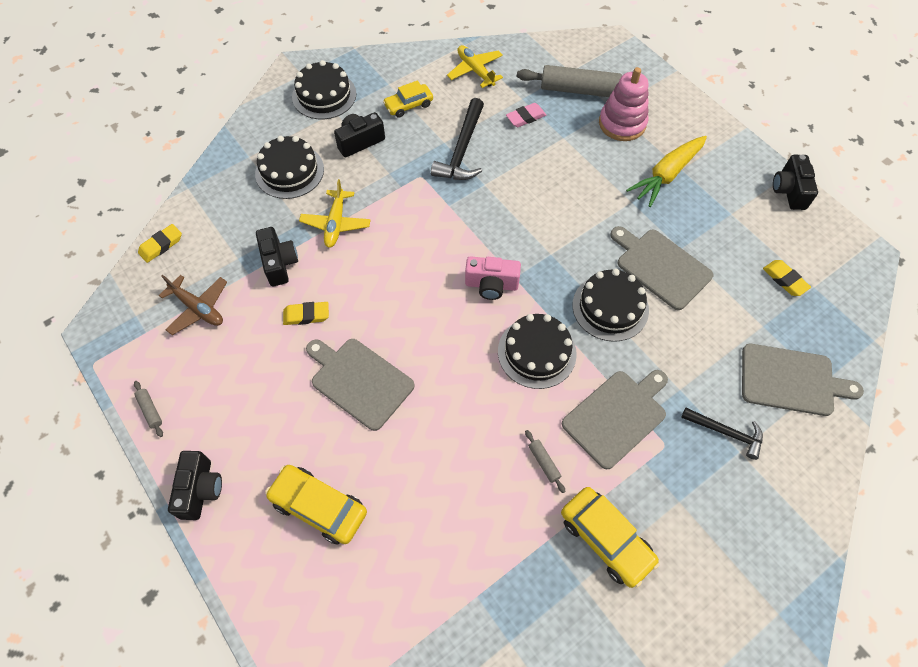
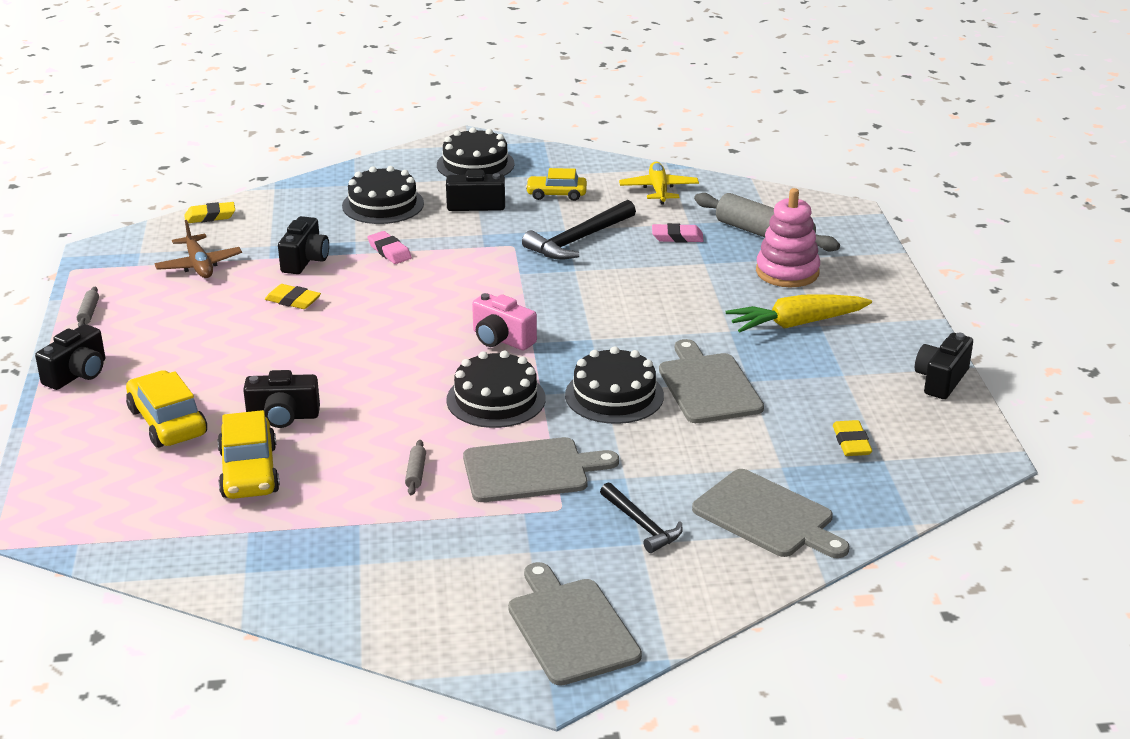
camera: 30 degrees right, 30 degrees down
(336, 223) = (389, 251): yellow plane -> pink eraser
(359, 381) = (295, 358): grey cutting board -> grey cutting board (570, 628)
(402, 453) = (283, 417): none -> black camera
(606, 539) = (420, 546): yellow car -> yellow car (249, 472)

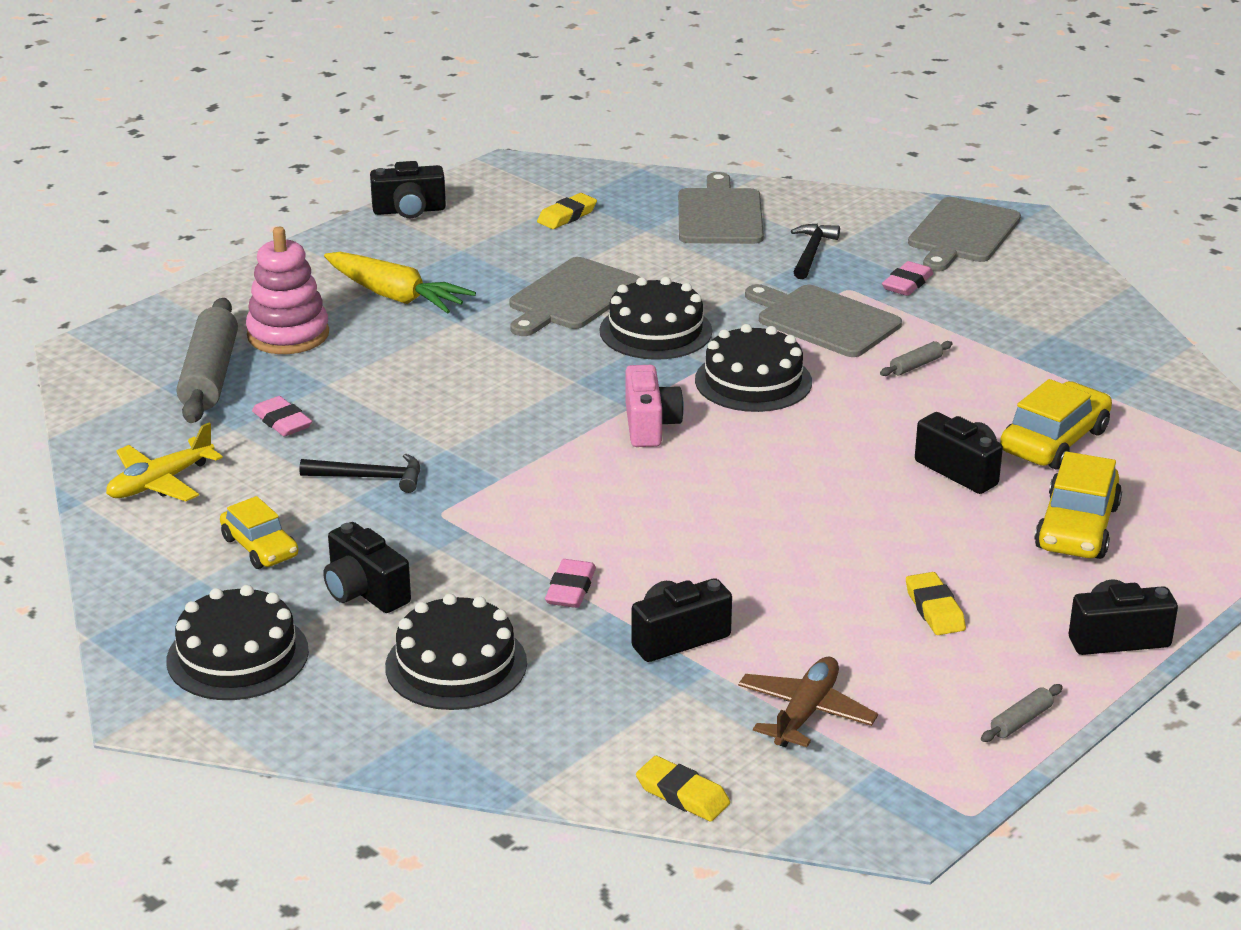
camera: 130 degrees left, 0 degrees up
(293, 301) = (772, 590): yellow eraser -> yellow eraser (934, 609)
(529, 541) = (907, 283): none -> pink eraser
(578, 240) = (370, 478): black hammer -> black hammer, size x0.63

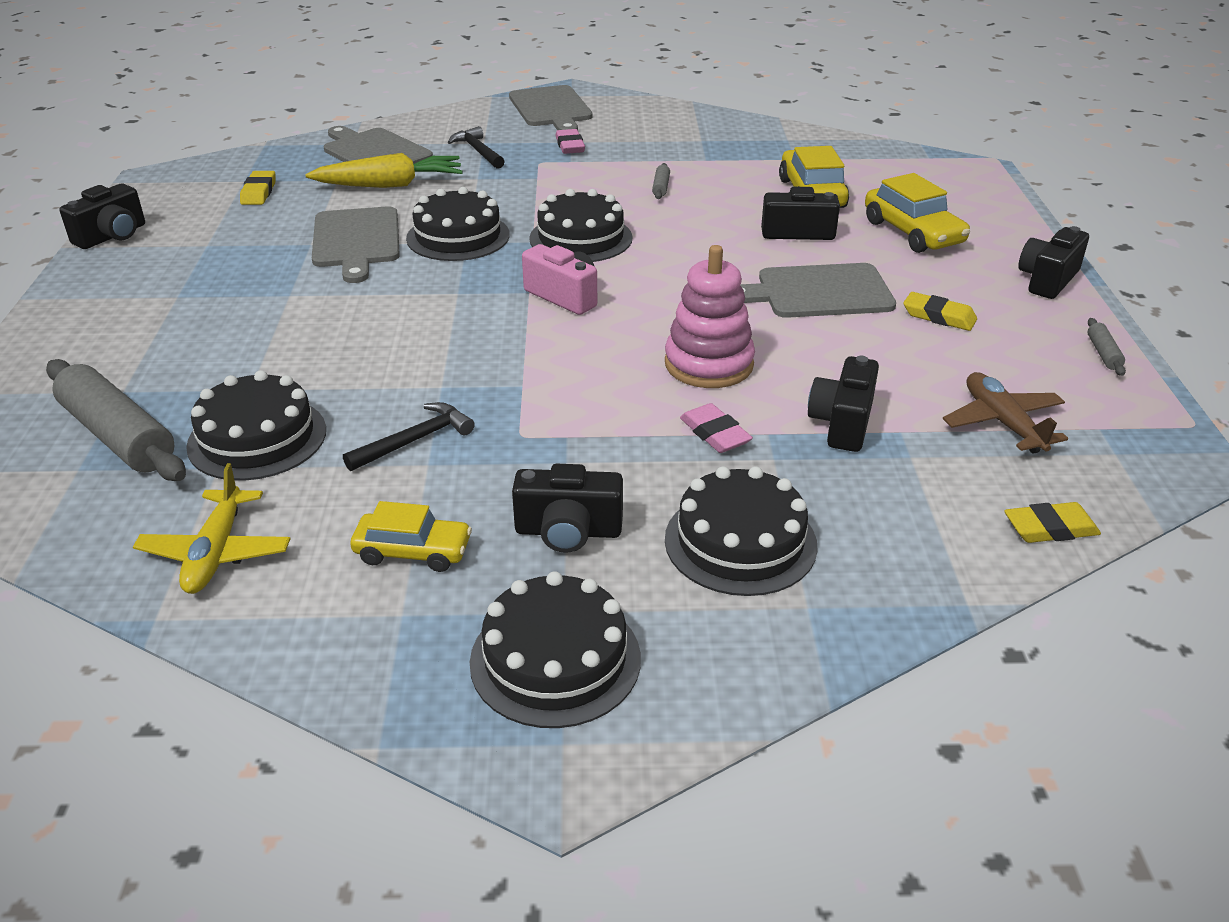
camera: 45 degrees left, 5 degrees up
(282, 422) = (257, 438): pink eraser -> black cake
(288, 335) = (147, 368): pink stacking toy -> pink stacking toy (708, 364)
(396, 296) = (204, 298): yellow carrot -> yellow carrot (390, 185)
(824, 320) = (558, 185): grey cutting board -> grey cutting board (819, 292)

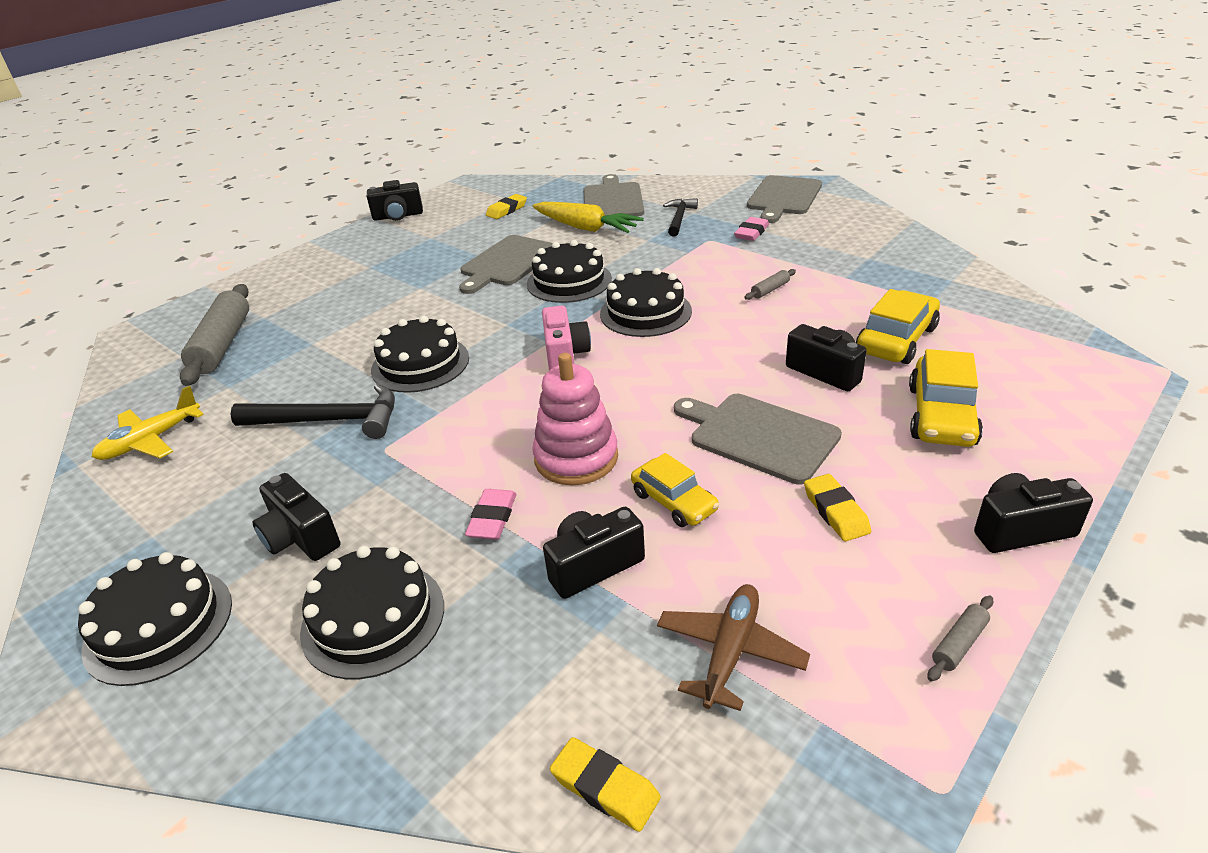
camera: 45 degrees right, 0 degrees up
(257, 438) = (268, 377): black cake -> black cake (420, 364)
(413, 551) = (217, 497): yellow car -> yellow car (674, 501)
(415, 440) = (329, 421): black hammer -> black hammer, size x1.58

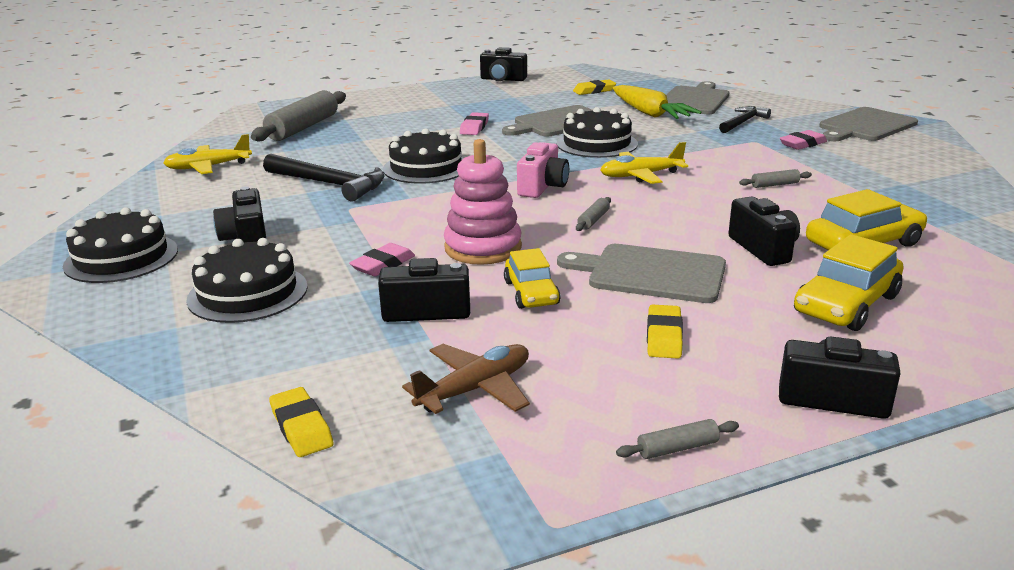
camera: 25 degrees right, 10 degrees down
(425, 292) = (474, 127): none -> pink eraser
(645, 312) = (641, 176): black cake -> yellow plane
(650, 384) = (593, 220): none -> grey rolling pin
(759, 436) = (651, 273): grey cutting board -> grey cutting board turned 45 degrees counterclockwise

